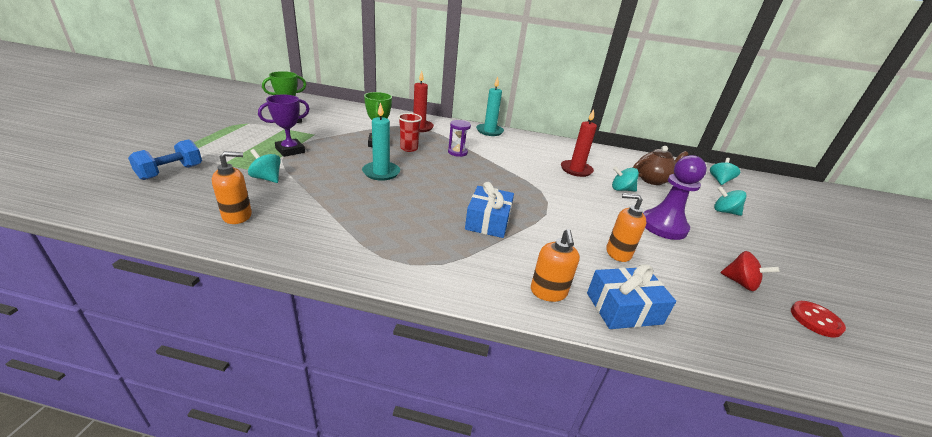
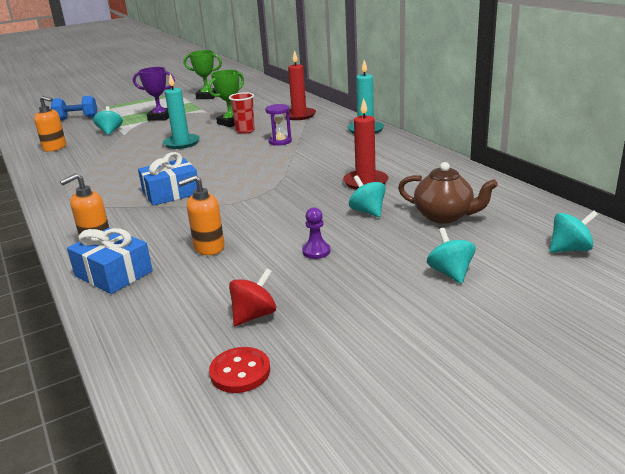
camera: 55 degrees right, 5 degrees down
(618, 253) = (209, 248): orange soap dispenser -> orange soap dispenser turned 90 degrees counterclockwise
(663, 226) = (316, 251): purple pawn -> purple pawn, size x0.46
(740, 283) = (254, 315): red spinning top -> red spinning top turned 135 degrees counterclockwise

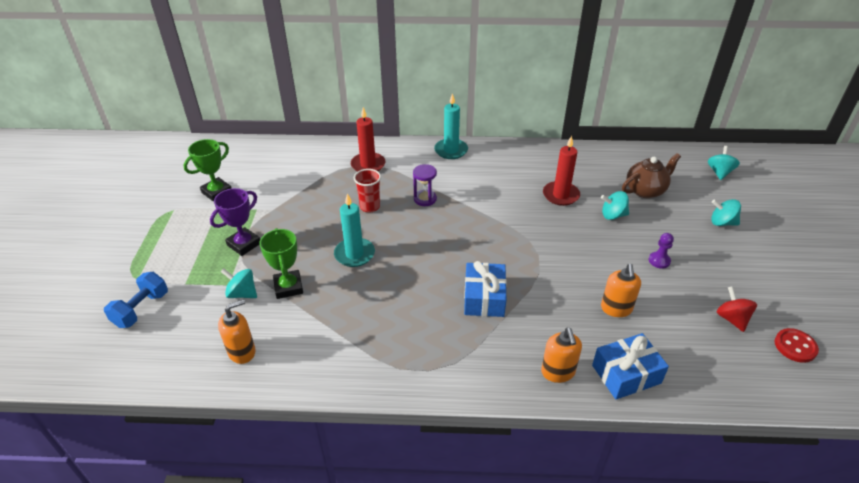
camera: 60 degrees left, 15 degrees up
(231, 123) = (333, 206): green trophy -> green trophy (288, 287)

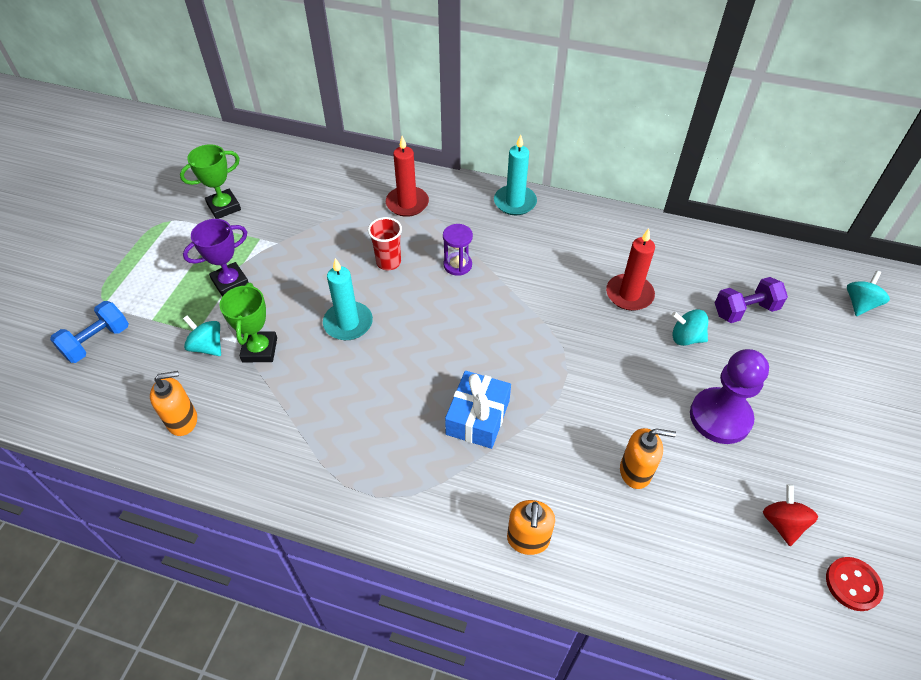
camera: 15 degrees right, 10 degrees up
(616, 309) = (635, 472): orange soap dispenser -> orange soap dispenser turned 105 degrees counterclockwise
(626, 374) = (611, 564): blue gift -> none
(645, 190) = (745, 310): brown teapot -> purple dumbbell
(659, 261) = (720, 417): purple pawn -> purple pawn, size x2.18
(722, 222) = (830, 380): turquoise spinning top -> none

